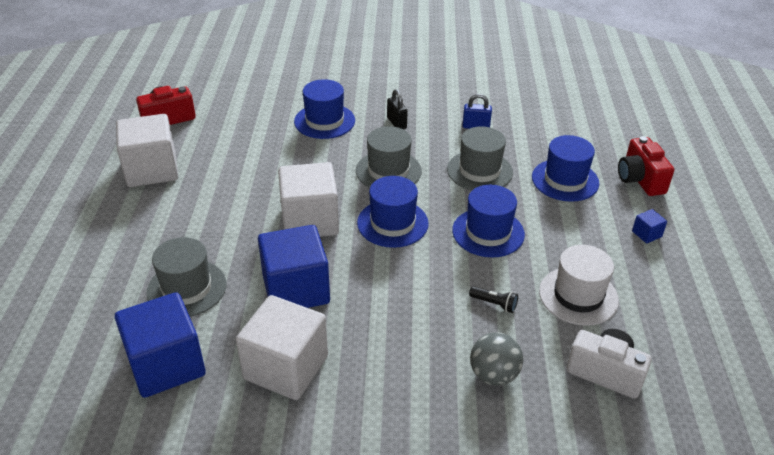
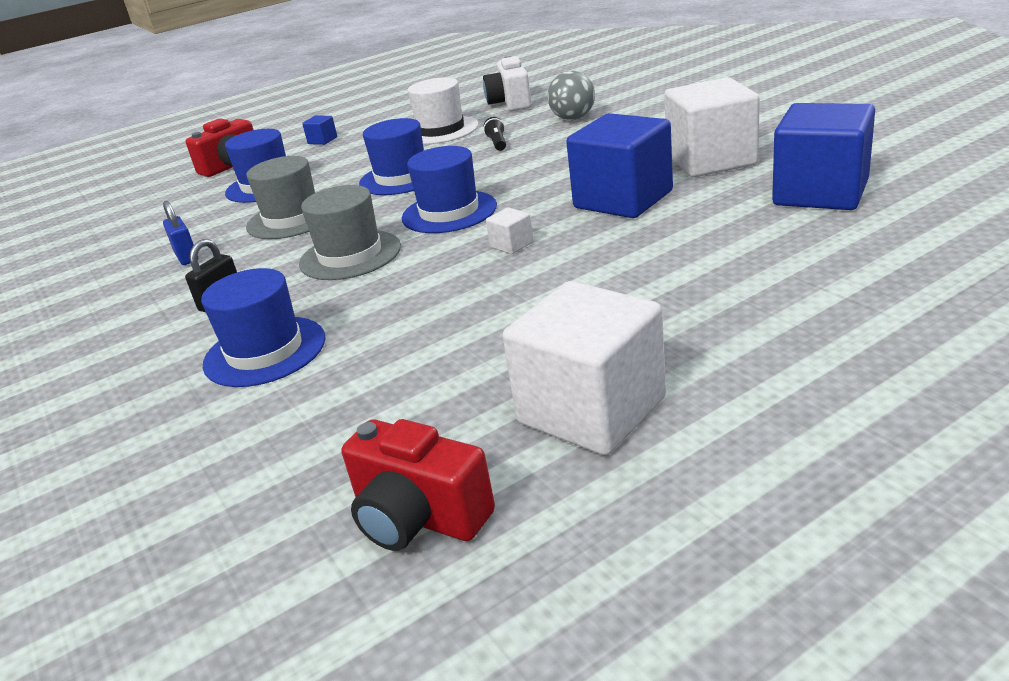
camera: 120 degrees left, 10 degrees down
(187, 288) = (730, 239): grey hat -> none
(310, 221) = (511, 245): white cube -> white cube, size x0.41

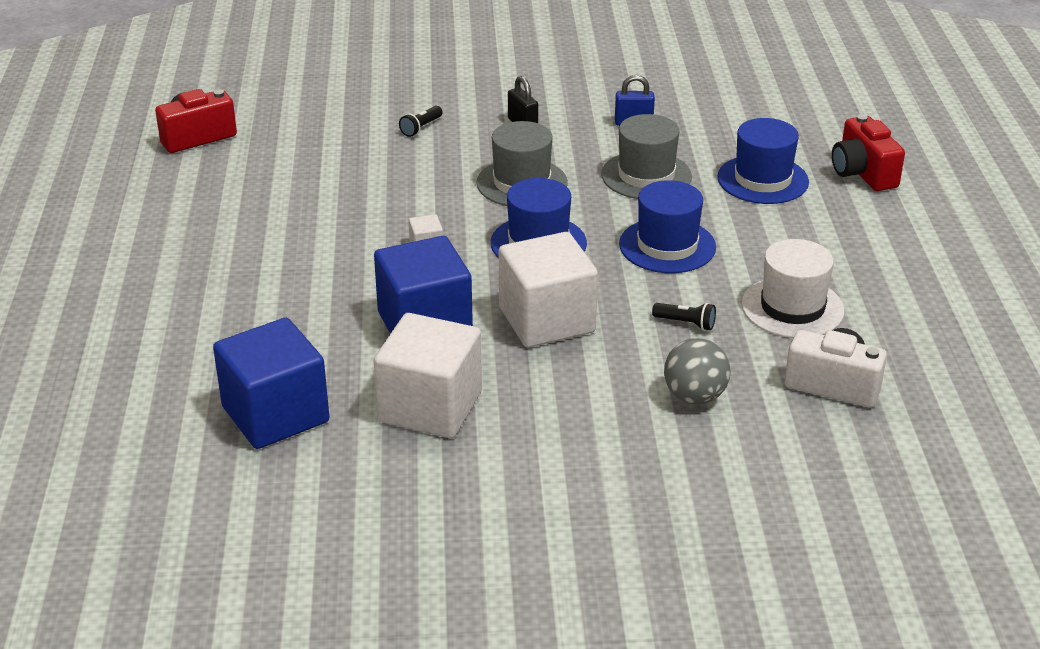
camera: 115 degrees right, 5 degrees up
(265, 351) = (421, 128): blue hat -> black flashlight
(322, 140) = (875, 235): blue cube -> none
(591, 410) = (192, 201): white cube -> white cube (546, 320)

